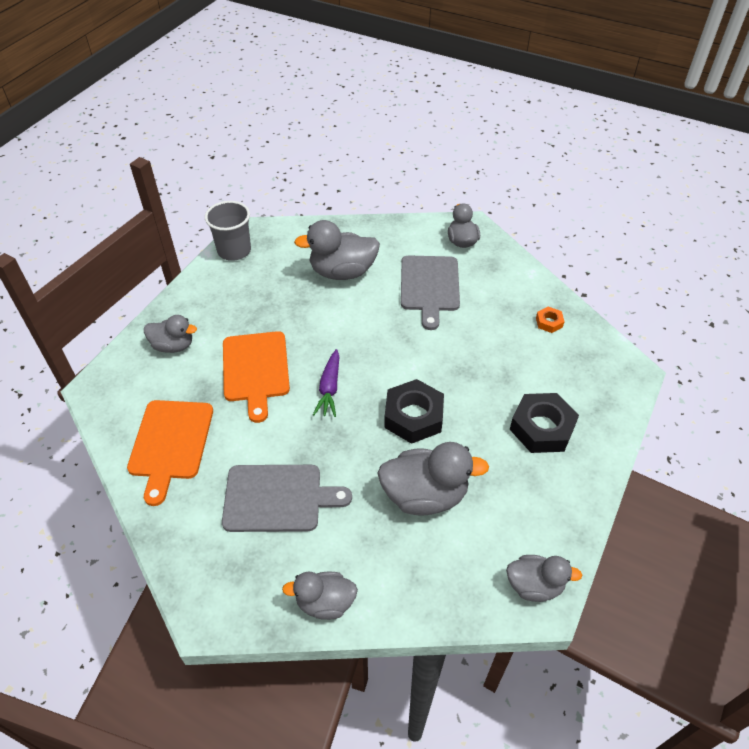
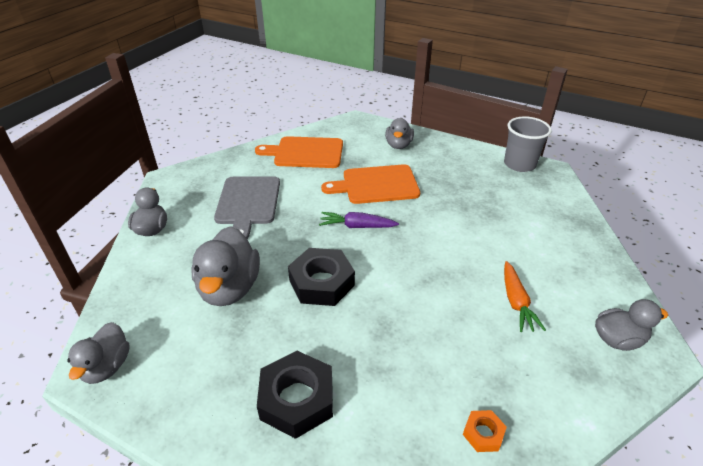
camera: 90 degrees right, 10 degrees down
(342, 272) = (515, 231): grey duck -> none
(429, 286) = (516, 302): grey cutting board -> orange carrot

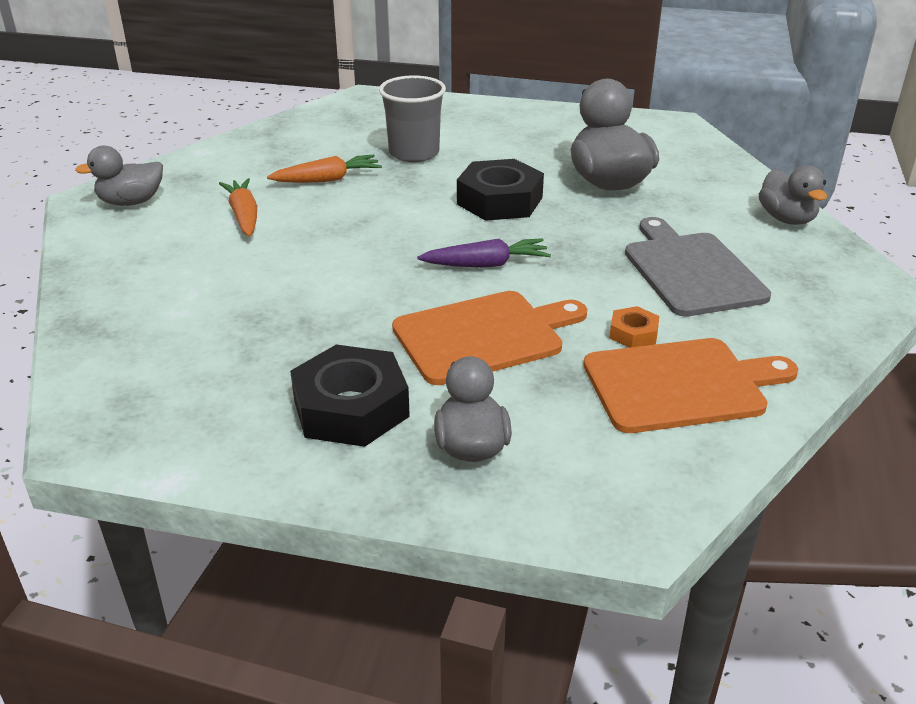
camera: 165 degrees right, 5 degrees down
(107, 367) = (662, 126): grey duck -> none
(297, 399) = (472, 132): black nut -> black nut (351, 408)
(452, 339) = (327, 179): none -> orange carrot
(483, 434) = (299, 137): orange nut -> orange nut (633, 333)
(519, 164) = (160, 439): grey cup -> grey cup (414, 153)

